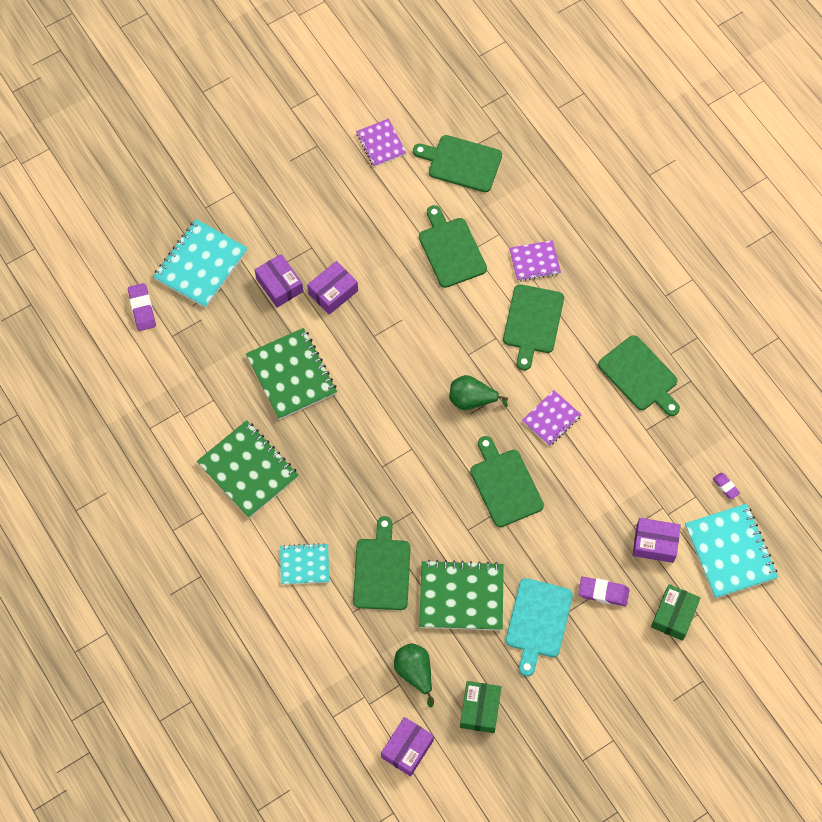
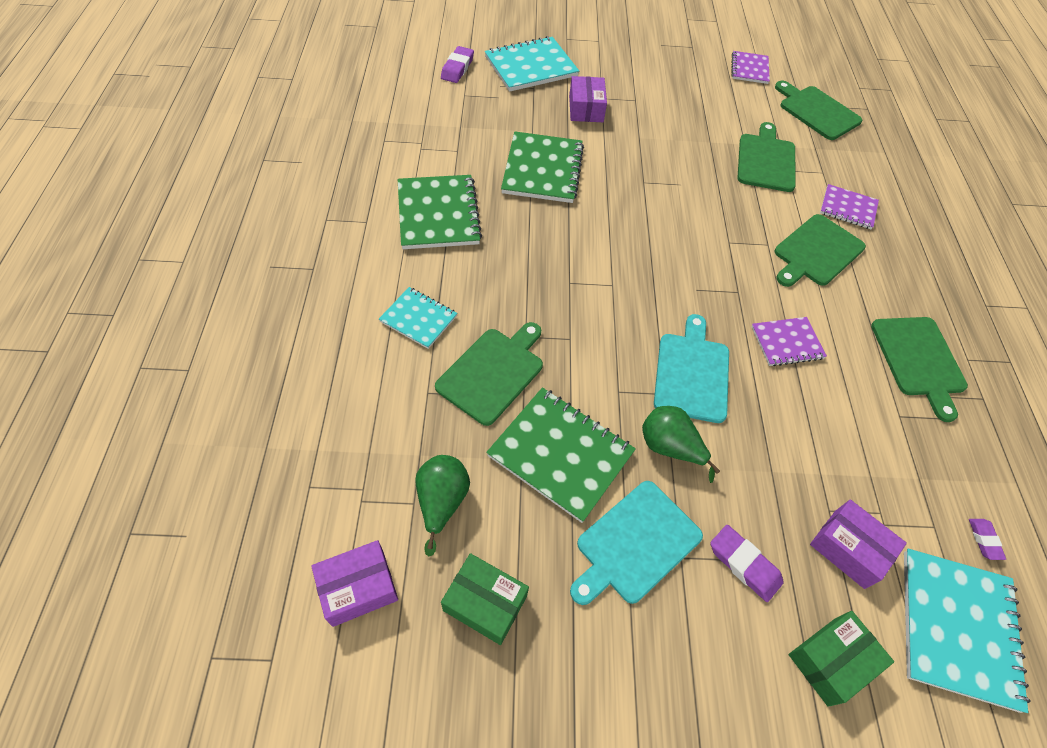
camera: 30 degrees right, 10 degrees down
(333, 292) = (630, 135): purple box -> none
(472, 400) = (707, 279): green pear -> green pear (670, 447)
(480, 709) = (485, 603): green box -> green box turned 75 degrees clockwise
(504, 485) = (691, 373): green cutting board -> turquoise cutting board

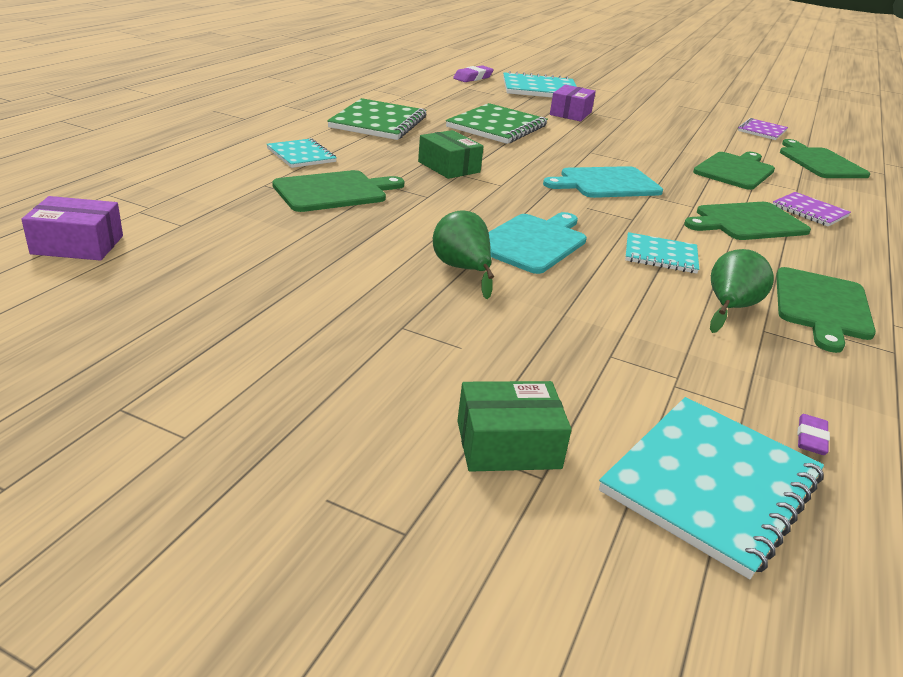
camera: 25 degrees right, 25 degrees down
(442, 502) = (206, 231): green pear -> green pear (730, 308)
(485, 603) = (174, 286): green box -> green box (449, 167)
(560, 454) = (346, 242): green notebook -> none
(635, 544) = (362, 305): turquoise cutting board -> turquoise cutting board (606, 183)
(744, 564) = (468, 352): purple eraser -> none
(787, 342) = (660, 255): purple notebook -> turquoise notebook
(849, 549) = (610, 384): purple box -> none

